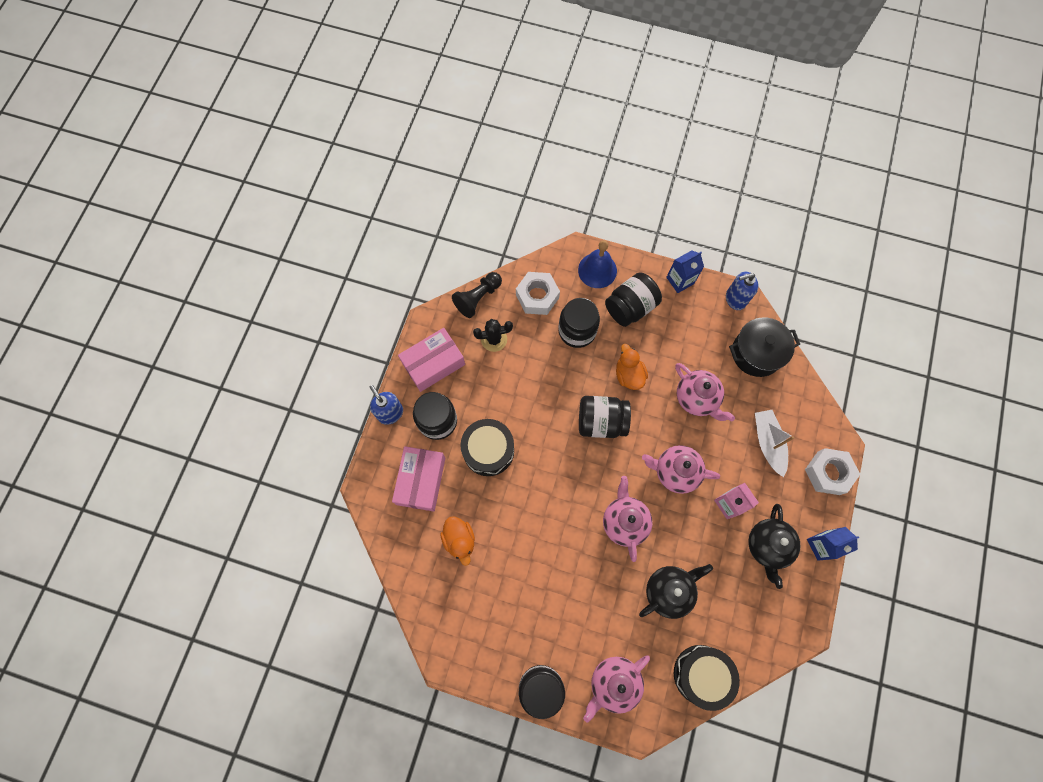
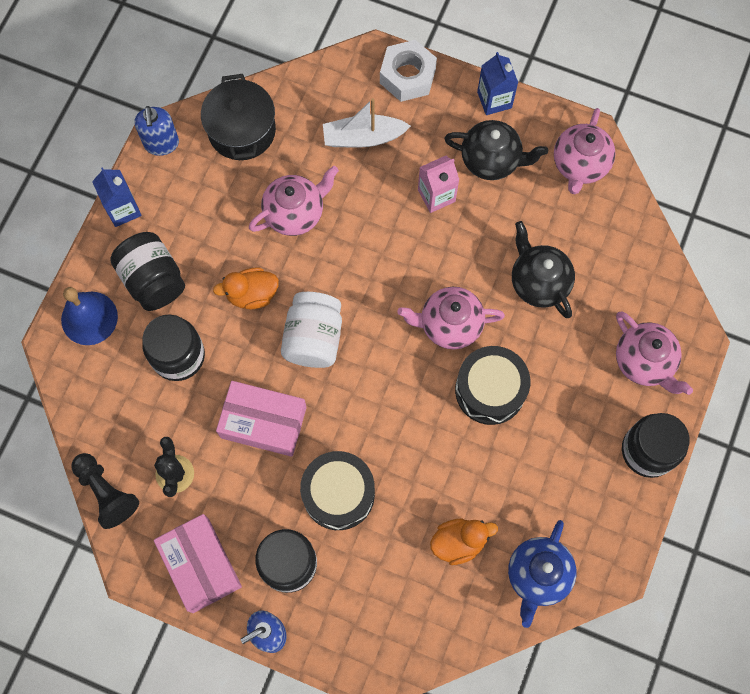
camera: 85 degrees left, 0 degrees up
(421, 481) = (373, 592): pink box -> pink box (263, 422)
(438, 601) = (538, 575): none -> blue teapot
(537, 296) = (117, 406): white nut -> none
(601, 421) = (313, 338): black jar -> white jar
(675, 472) = (390, 254): pink teapot -> pink teapot (579, 165)
(701, 674) = (637, 259): black drum -> black drum (490, 390)

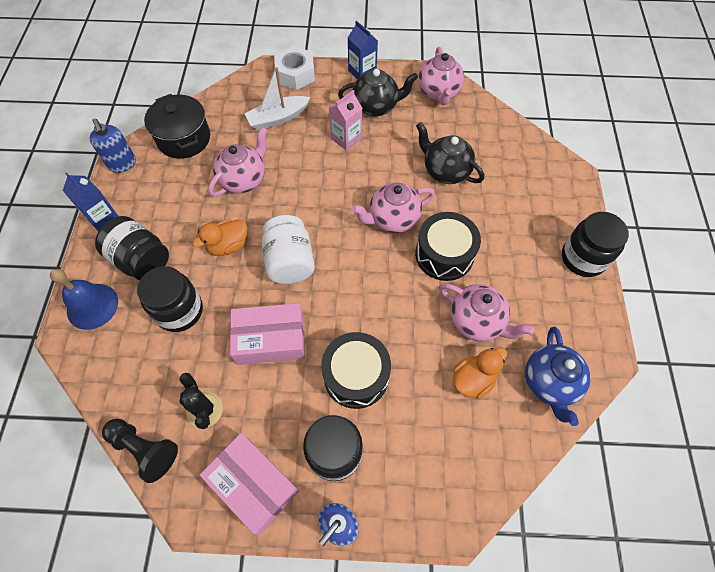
camera: 20 degrees left, 10 degrees down
(644, 362) = (547, 199): pink teapot -> pink teapot (477, 321)

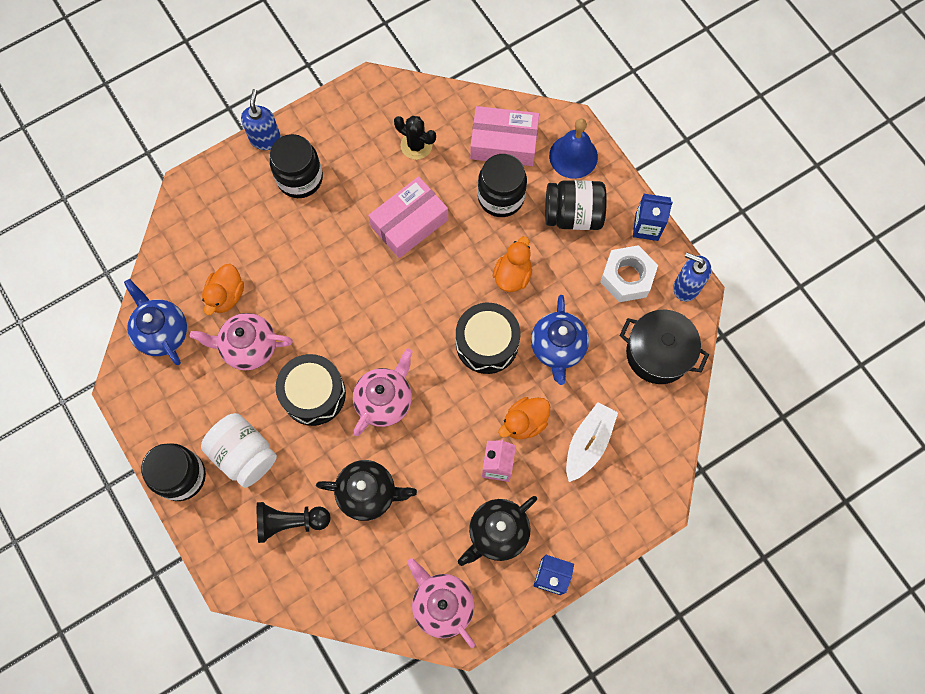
camera: 145 degrees right, 10 degrees up
(144, 449) = (435, 97): black pawn -> black pawn (290, 522)
(244, 179) = (557, 348): pink teapot -> blue teapot
(253, 484) = (342, 125): pink box -> pink box (504, 143)
(290, 261) = (446, 296): white jar -> white jar (244, 454)
(295, 74) = (622, 519): white nut -> white nut (627, 277)
(307, 151) = (524, 422): none -> orange duck
(356, 376) = (321, 239): black drum -> black drum (487, 343)

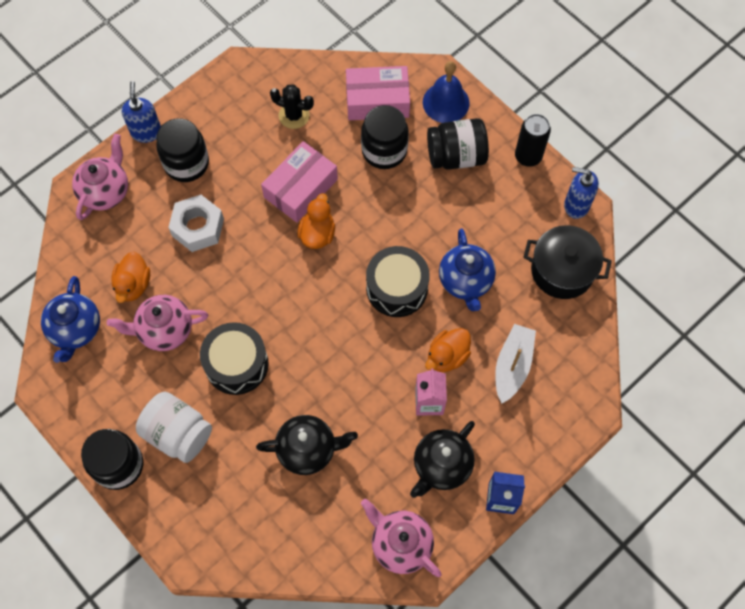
camera: 10 degrees left, 5 degrees down
(162, 332) = (76, 330): blue teapot -> blue teapot turned 135 degrees counterclockwise
(290, 522) = (235, 491): black pawn -> none
(385, 400) = (307, 358): pink teapot -> pink teapot (106, 191)
(512, 275) = (409, 221): orange duck -> orange duck (317, 234)
(627, 277) = (519, 205): white nut -> white nut (198, 227)
(646, 227) = (528, 156): blue carton -> black can

